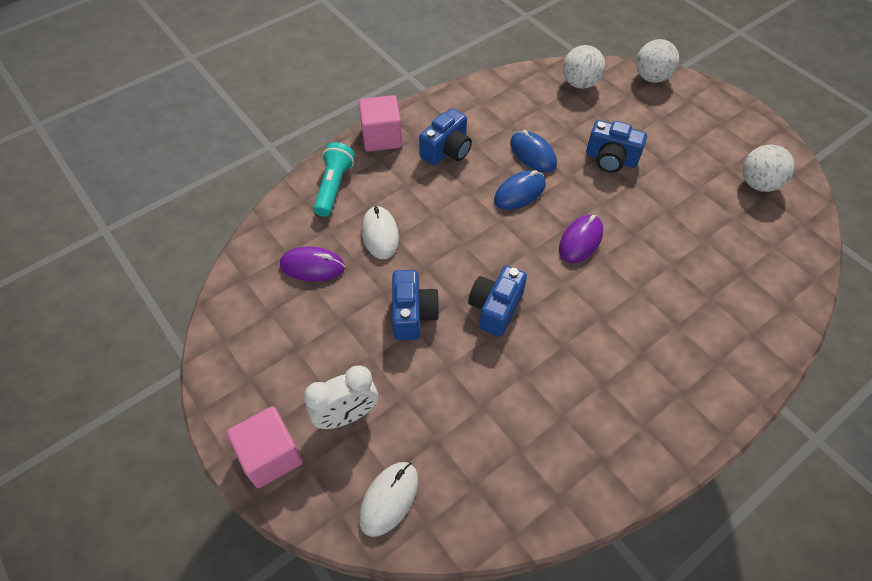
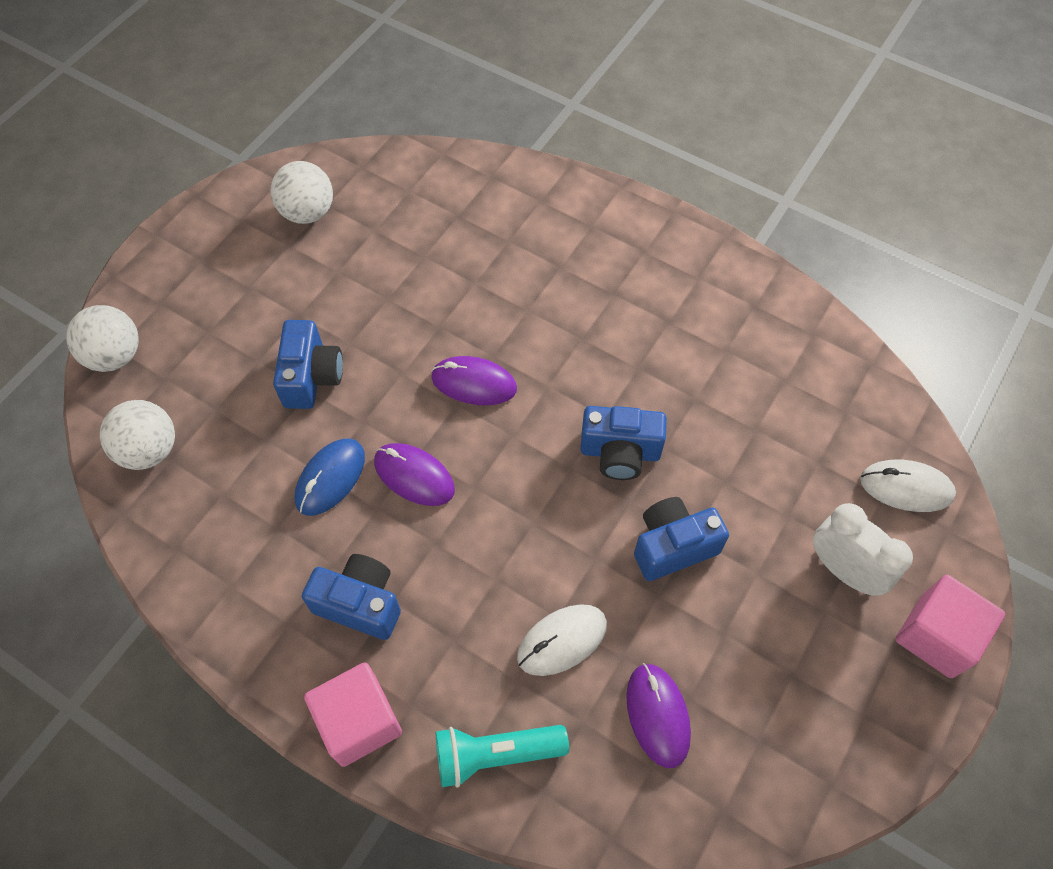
camera: 110 degrees left, 5 degrees up
(519, 192) = (414, 476): blue mouse -> purple mouse

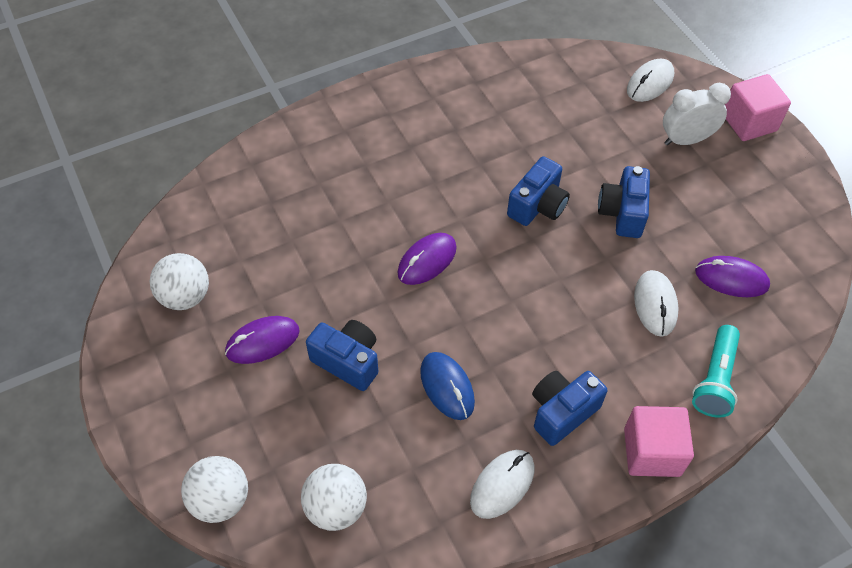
camera: 60 degrees left, 5 degrees down
(243, 585) = (502, 485): none -> white mouse
(414, 476) = (479, 332): purple mouse -> purple mouse (262, 341)

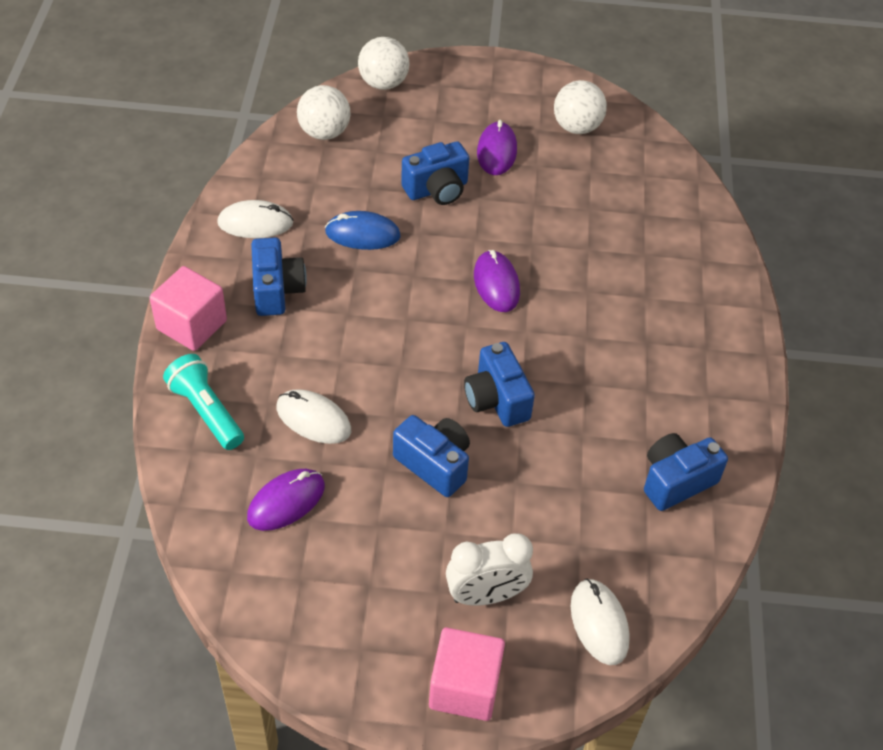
camera: 120 degrees right, 5 degrees down
(502, 485) = (255, 223): white mouse -> white mouse turned 75 degrees counterclockwise
(517, 87) = (676, 481): none -> blue camera
(686, 140) = (486, 595): white clock -> white clock turned 60 degrees clockwise

